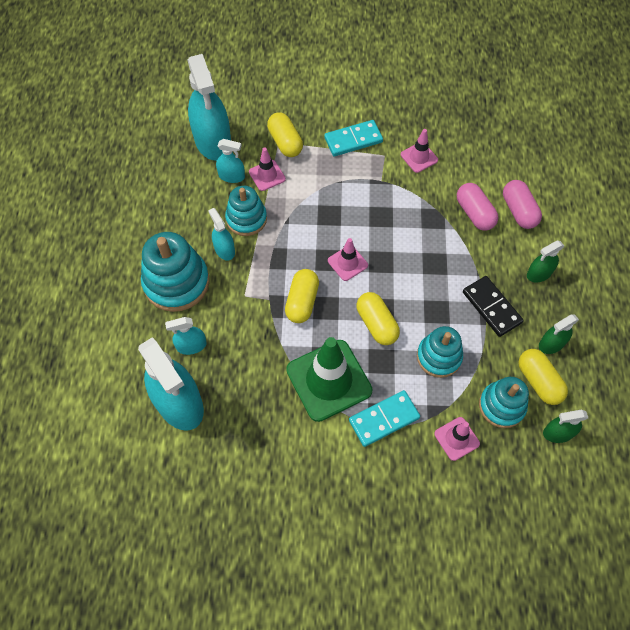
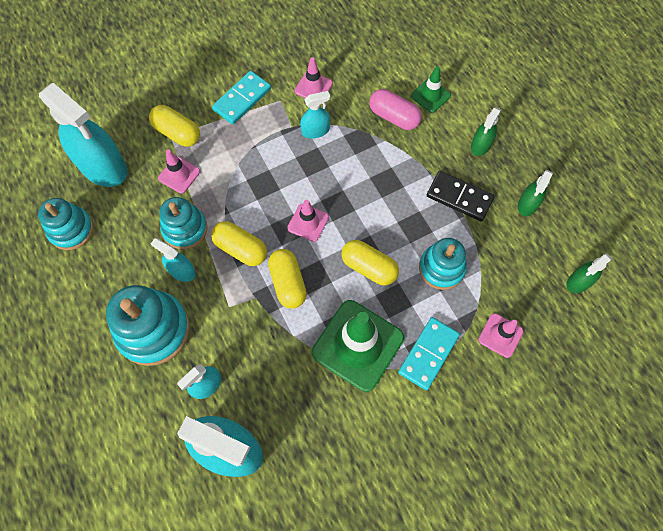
camera: 30 degrees left, 5 degrees up
(231, 176) = (144, 193): turquoise spray bottle -> turquoise spray bottle (315, 130)
(501, 406) = (520, 283): turquoise stacking toy -> turquoise stacking toy (71, 229)
(518, 211) = (430, 96): pink capsule -> green traffic cone
(538, 381) = (537, 244): yellow capsule -> yellow capsule (241, 249)

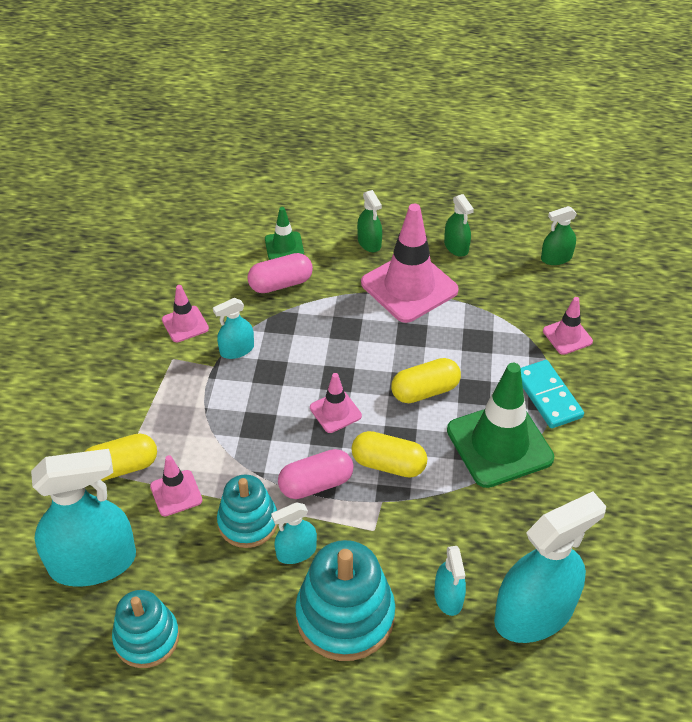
camera: 55 degrees left, 20 degrees down
(241, 249) = (316, 484): yellow capsule -> pink capsule
(242, 99) = (139, 389): turquoise domino -> none
(315, 130) = (237, 350): turquoise spray bottle -> turquoise spray bottle turned 135 degrees counterclockwise
(441, 268) = (470, 339): turquoise stacking toy -> none
(459, 197) = (409, 287): black domino -> pink traffic cone
(579, 281) = (556, 258): green spray bottle -> green spray bottle turned 75 degrees clockwise

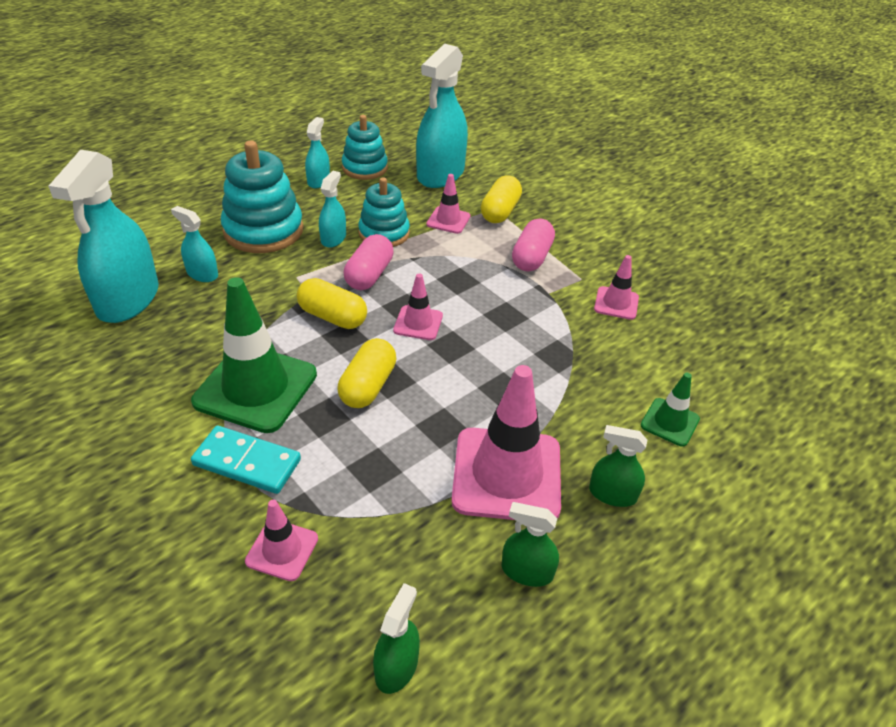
camera: 130 degrees right, 5 degrees down
(237, 350) = (552, 313): turquoise spray bottle -> turquoise spray bottle (318, 181)
(281, 284) = (611, 385): pink capsule -> pink capsule (531, 257)
(388, 464) = (332, 317): yellow capsule -> yellow capsule turned 60 degrees clockwise

